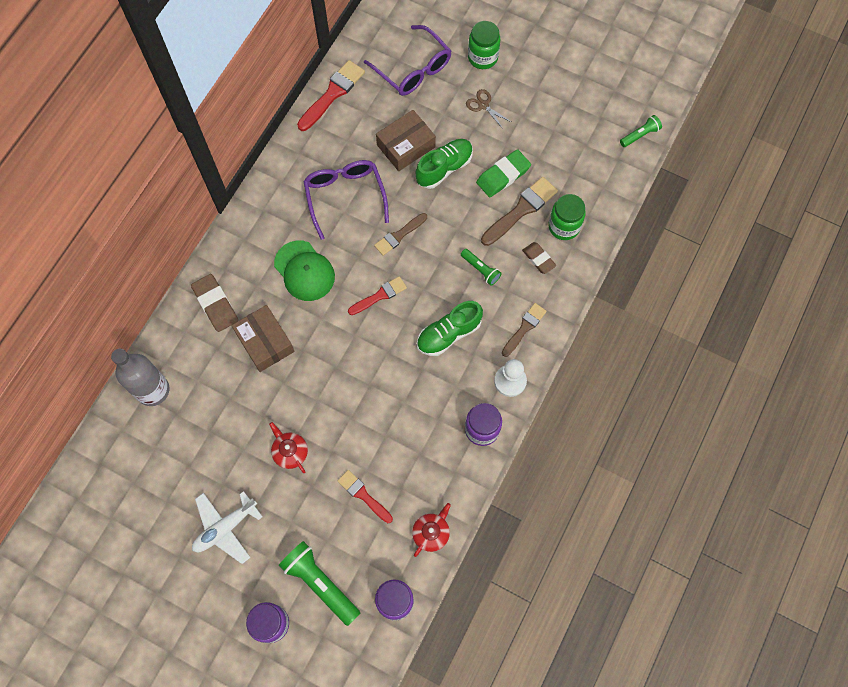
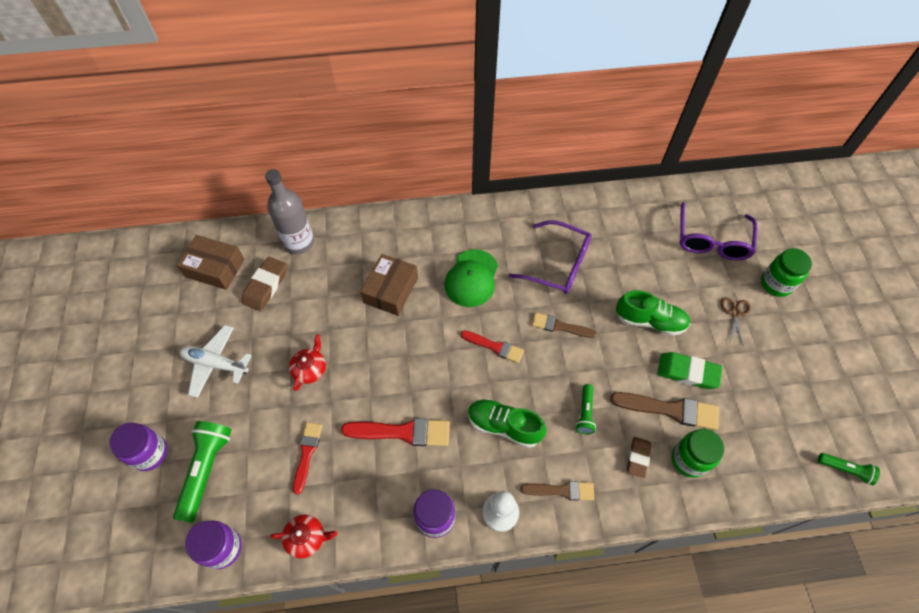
camera: 55 degrees right, 10 degrees down
(215, 304) = (397, 238): brown eraser -> brown eraser (266, 286)
(332, 94) = (635, 201): red brush -> red brush (403, 432)
(345, 196) = (558, 265): purple glasses -> purple glasses turned 75 degrees clockwise
(406, 146) = (641, 279): brown box -> brown box (215, 268)

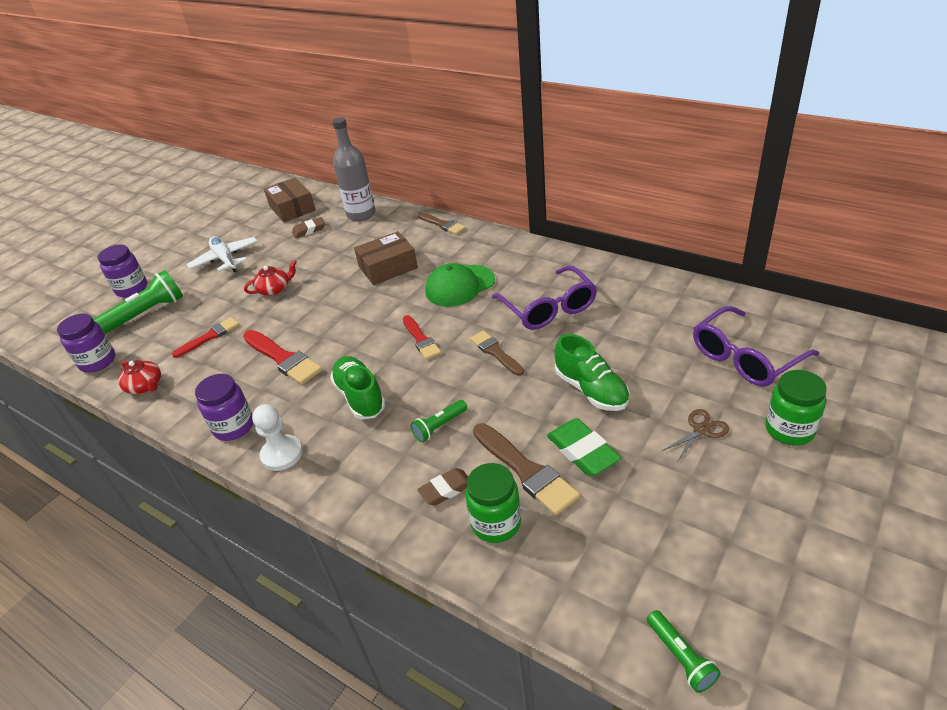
camera: 45 degrees right, 20 degrees down
(266, 286) = (309, 230): brown eraser -> brown eraser, size x0.66
(561, 490) = (348, 470): brown brush -> brown brush (443, 224)

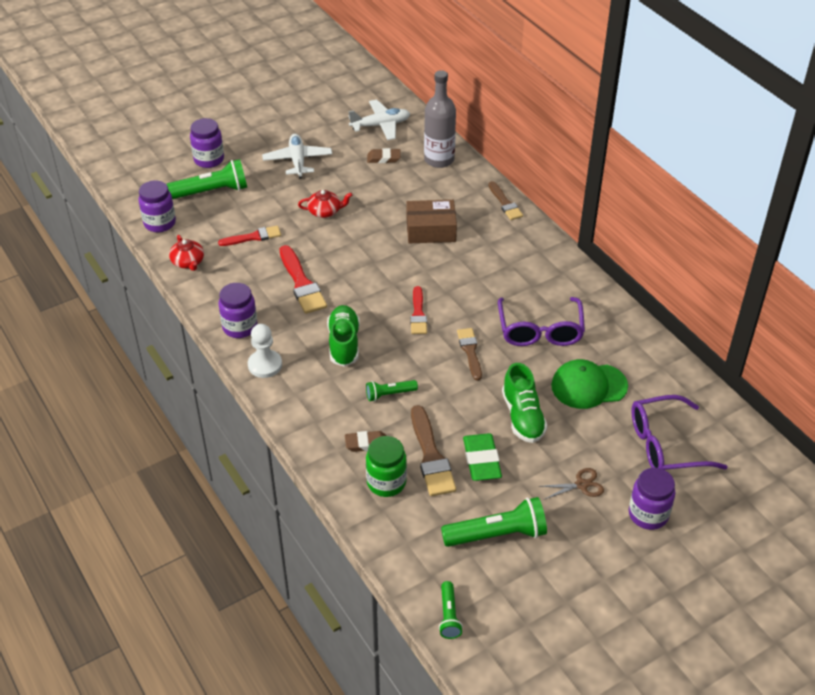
camera: 20 degrees right, 5 degrees up
(292, 208) = (381, 125): brown box -> white plane
(459, 286) = (480, 276): green cap -> green cap (588, 386)
(659, 525) = (497, 534): none -> green flashlight
(789, 429) = (648, 514): green jar -> purple jar

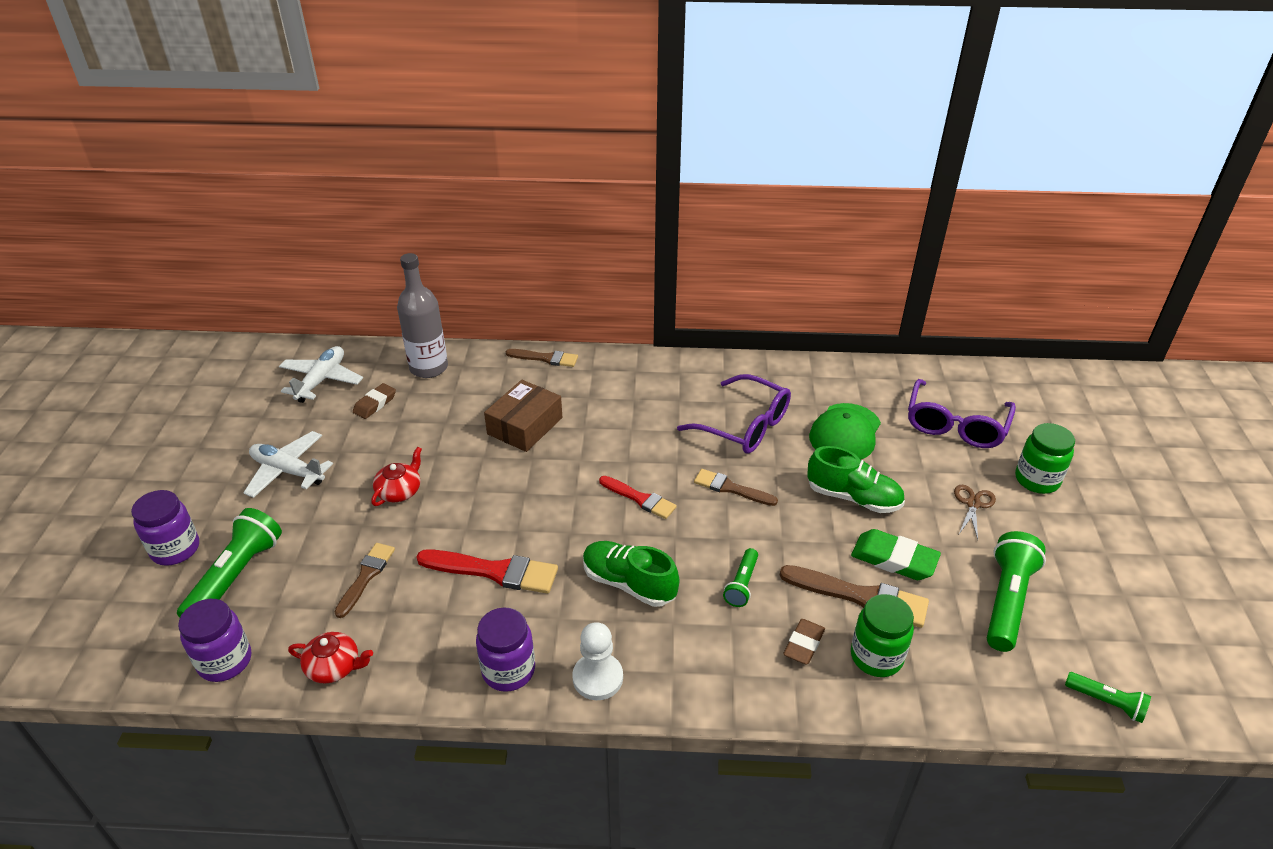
camera: 55 degrees left, 5 degrees down
(253, 237) = (366, 576): red brush -> brown brush
(648, 514) = (1037, 480): purple jar -> green jar

